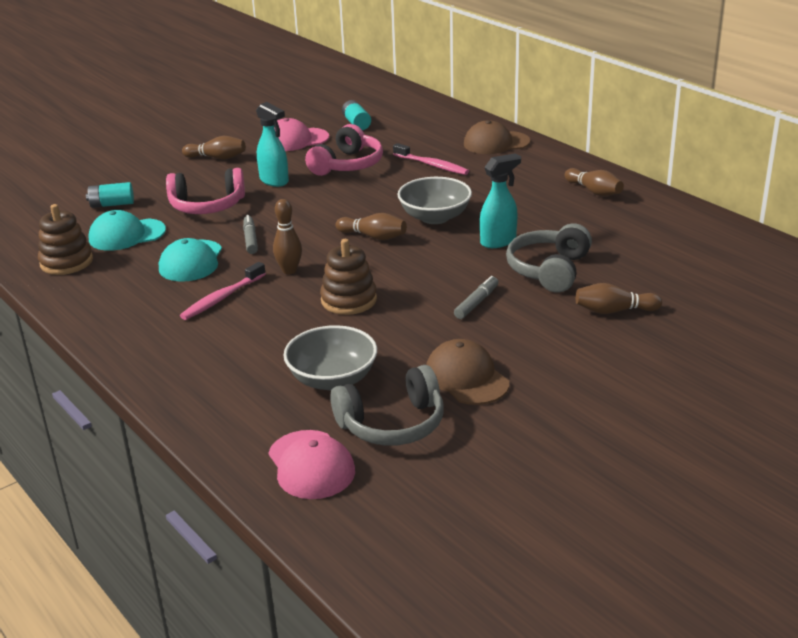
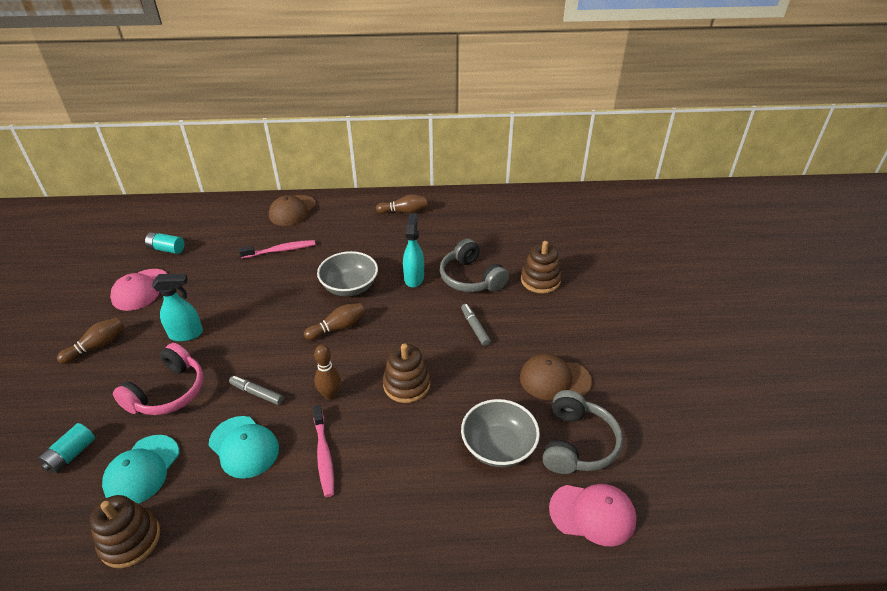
camera: 55 degrees left, 10 degrees up
(347, 165) = (220, 286): pink headphones -> none
(614, 311) = (540, 280): brown bowling pin -> brown stacking toy

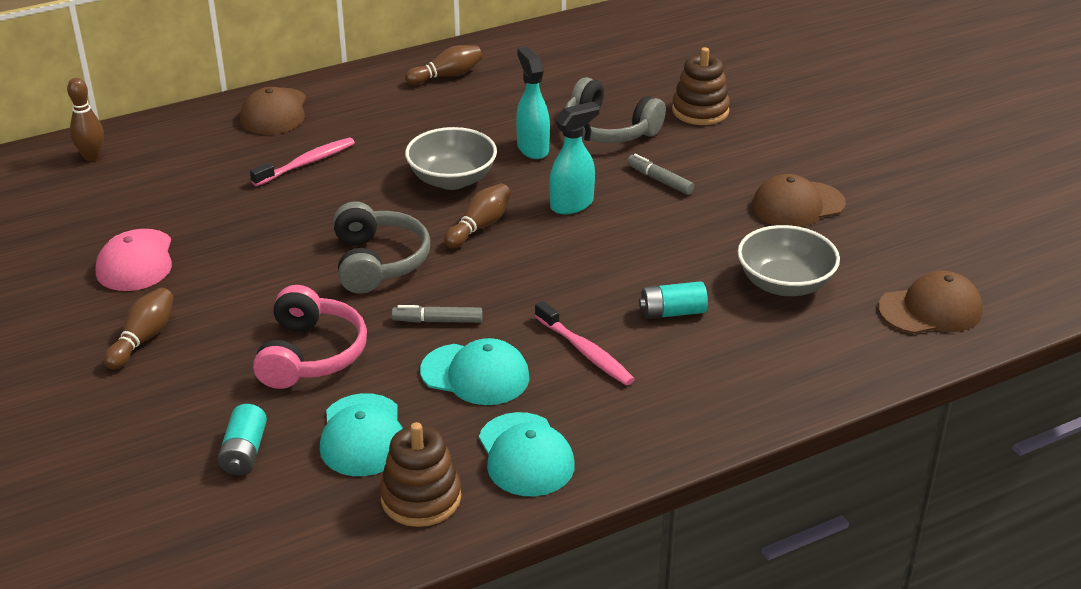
camera: 25 degrees left, 5 degrees down
(167, 249) = (121, 204): turquoise battery -> turquoise battery (672, 312)
(186, 334) = (267, 290): turquoise spray bottle -> turquoise spray bottle (572, 204)
(219, 531) = (525, 455): none -> turquoise cap
(330, 395) = (537, 295): brown bowling pin -> brown bowling pin (92, 156)
(406, 384) = (625, 258): brown stacking toy -> none
(577, 443) = (869, 256): grey headphones -> grey headphones (378, 262)
(592, 514) = (930, 309): pink cap -> brown cap

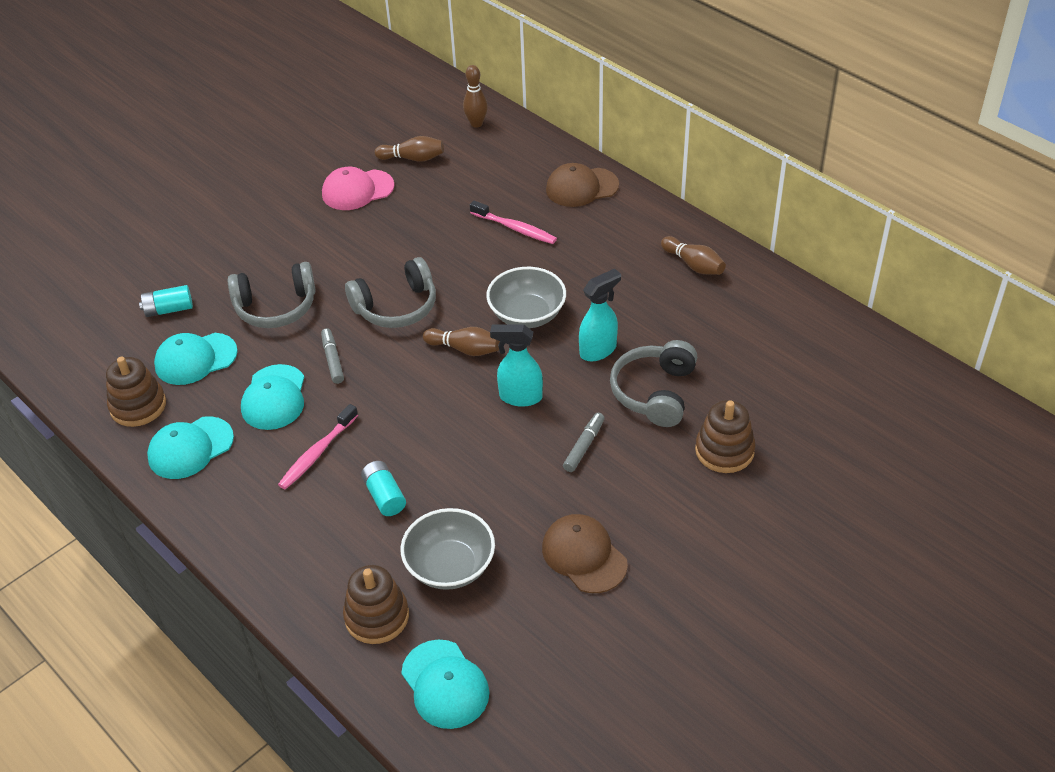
camera: 75 degrees right, 10 degrees up
(143, 339) = (273, 225): brown bowling pin -> brown bowling pin (413, 158)
(311, 354) = (276, 307): pink headphones -> grey headphones
(572, 204) = (520, 397): turquoise spray bottle -> turquoise spray bottle turned 150 degrees clockwise
(836, 340) = (377, 616): none -> brown stacking toy
(930, 309) = (445, 684): brown cap -> turquoise cap

